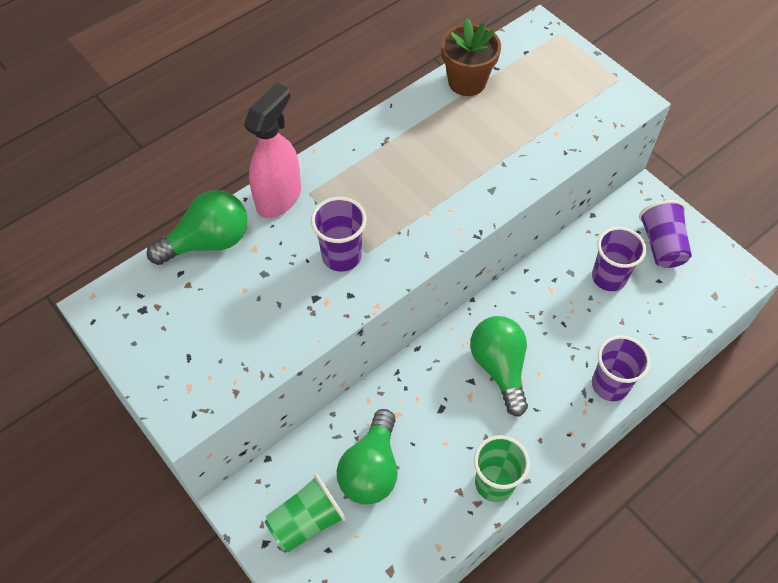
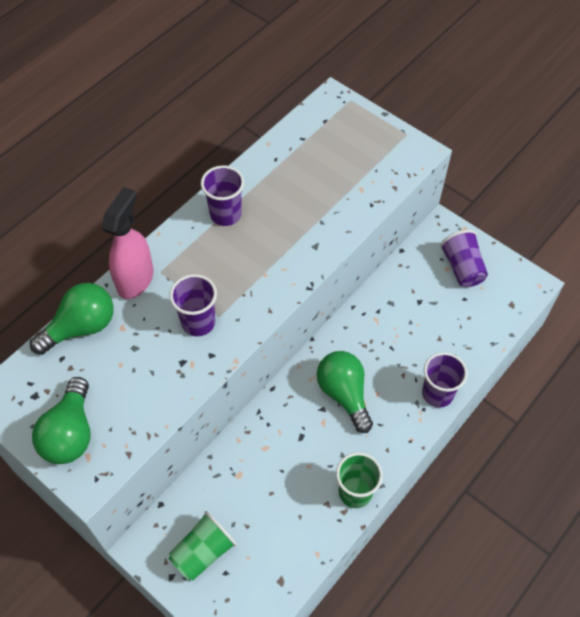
camera: 10 degrees left, 0 degrees up
(371, 469) = (250, 498): green light bulb -> green light bulb (70, 433)
(467, 82) = (279, 154): brown flower pot -> none
(608, 277) = (423, 302): purple cup -> purple cup (225, 214)

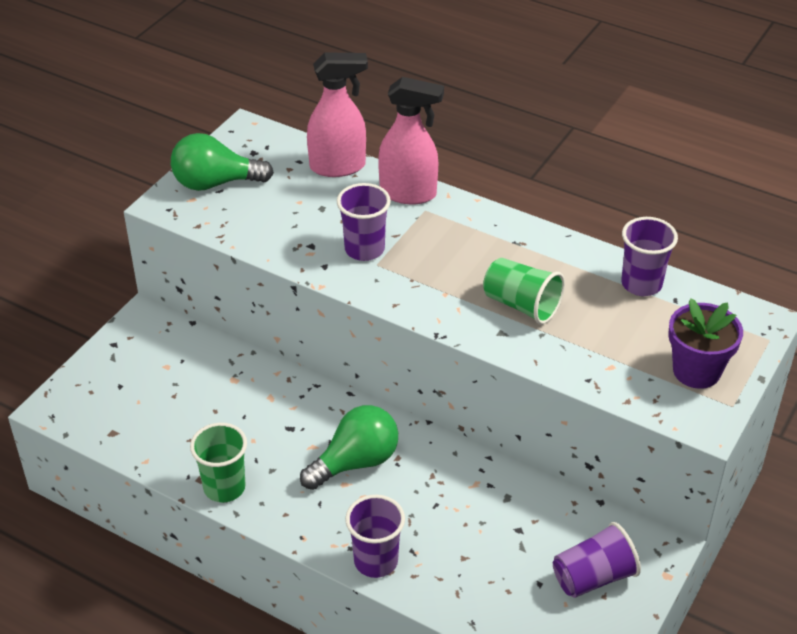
camera: 80 degrees right, 15 degrees down
(81, 327) = (338, 167): green light bulb -> pink spray bottle
(203, 552) = (141, 364): green cup -> green cup (521, 305)
(225, 214) = (523, 248): purple cup -> purple cup (641, 284)
(373, 144) = (696, 371): none -> purple flower pot

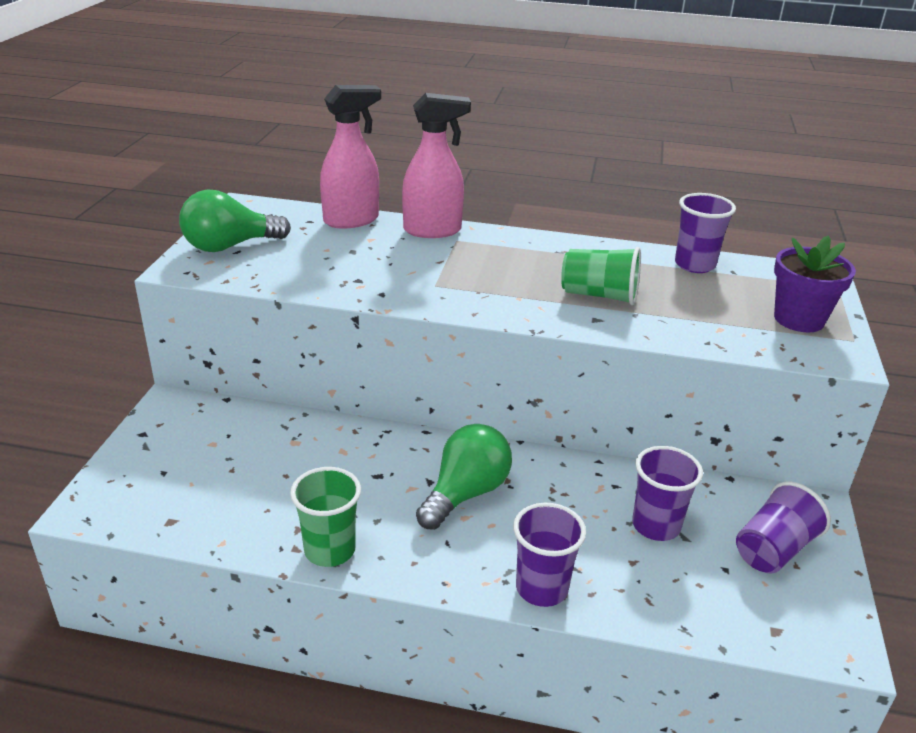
camera: 20 degrees left, 10 degrees down
(364, 249) = (415, 275): purple cup -> purple cup (656, 526)

